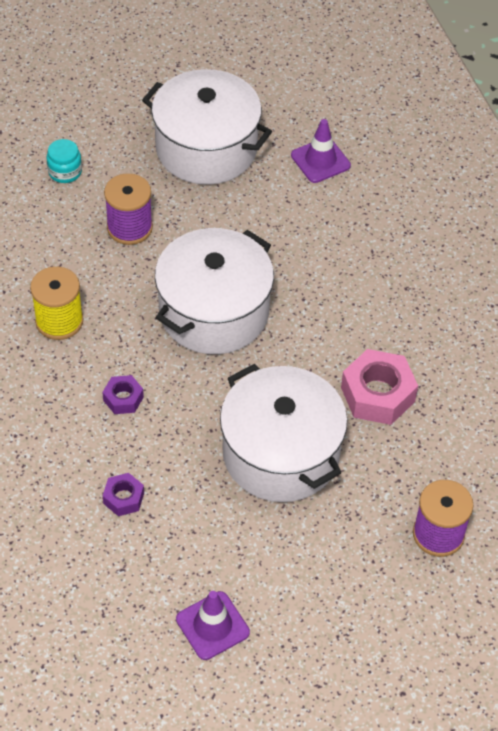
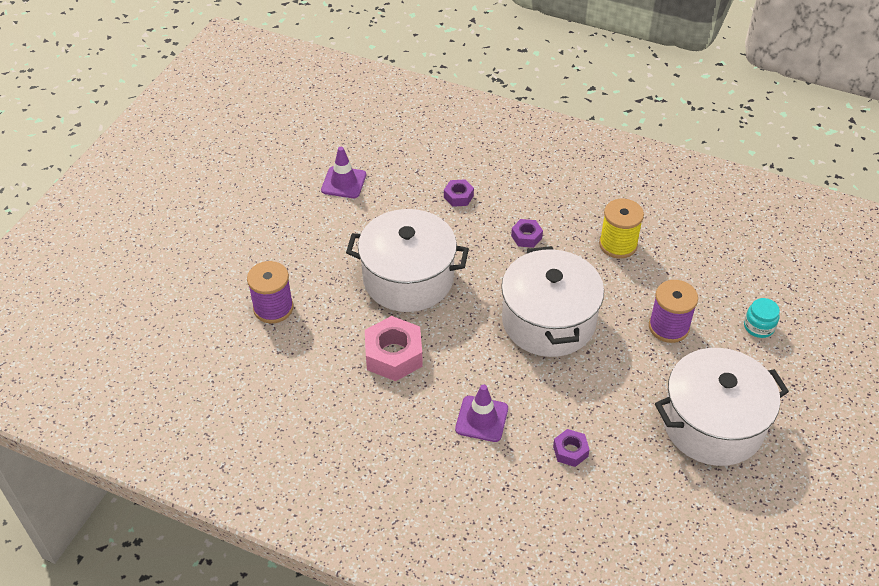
camera: 135 degrees right, 5 degrees down
(320, 160) = (633, 488): purple traffic cone -> purple traffic cone (481, 419)
(331, 214) = (570, 451): none -> purple nut

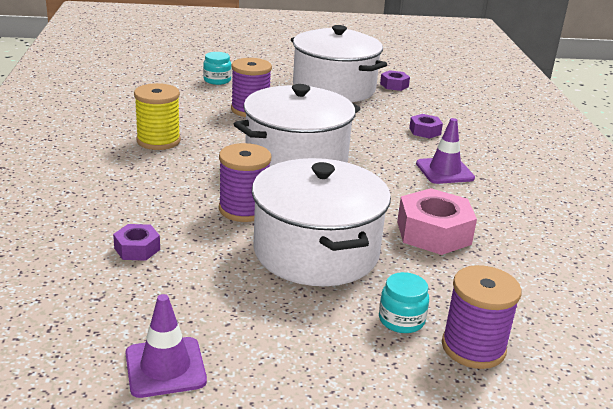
camera: 120 degrees left, 20 degrees down
(316, 288) = (401, 320): none -> turquoise jar
(481, 260) = (243, 209): none -> purple spool
(526, 237) = (182, 189): purple nut -> purple nut (394, 85)

